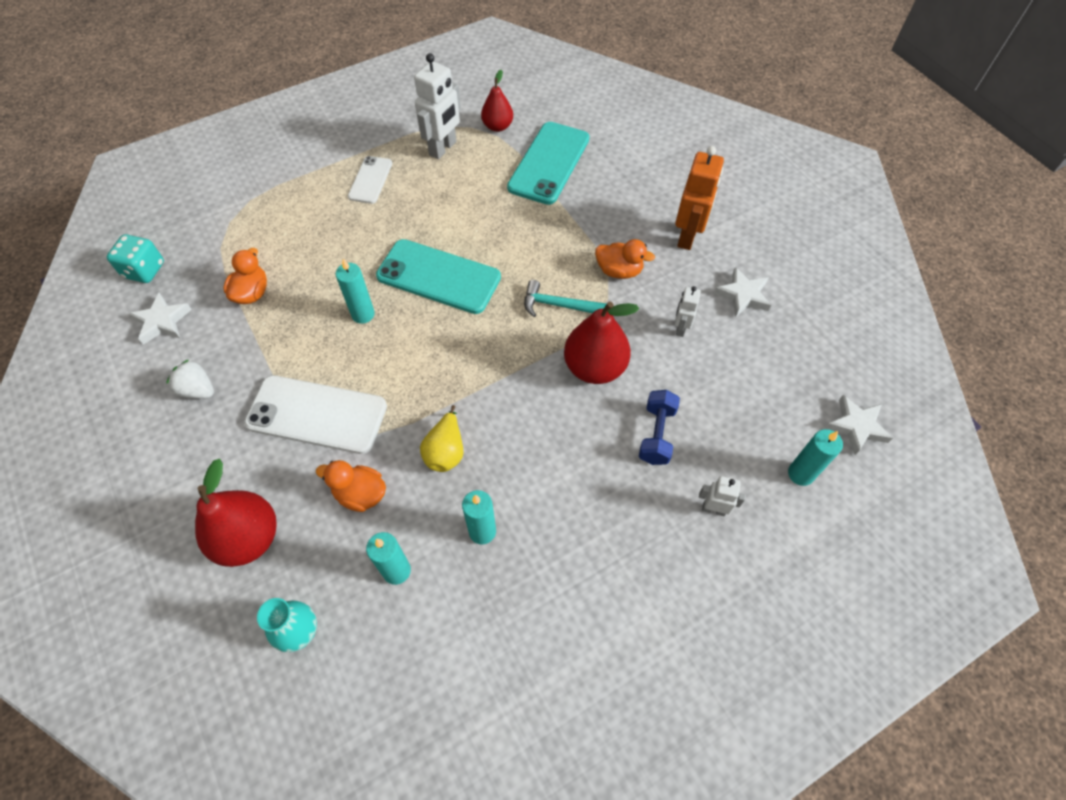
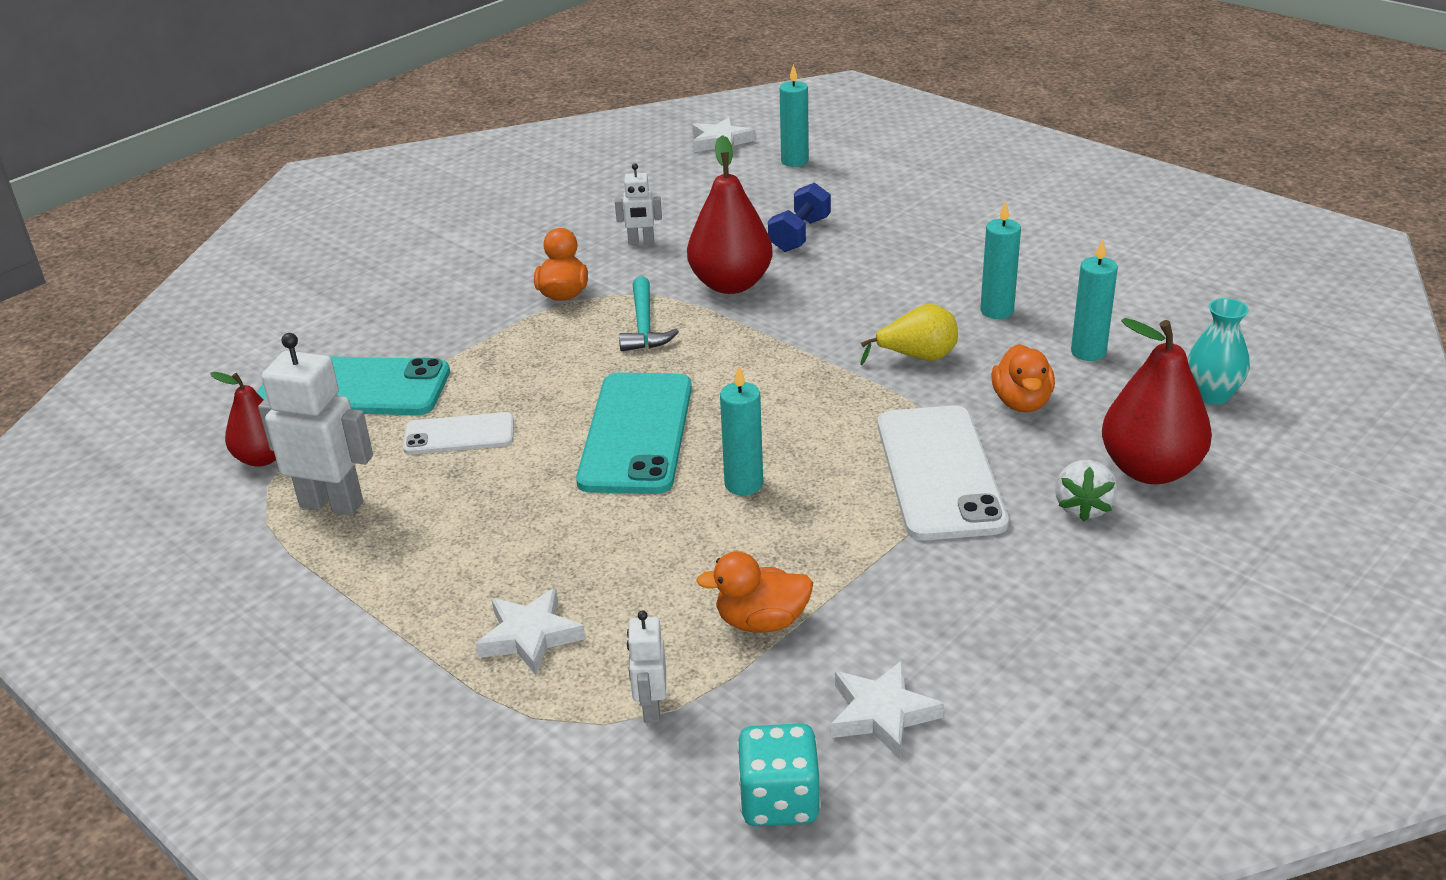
camera: 105 degrees left, 25 degrees down
(198, 390) = (982, 607): white strawberry -> white strawberry (1083, 507)
(370, 180) = (434, 567): white phone -> white phone (459, 434)
(656, 434) = (799, 235): blue dumbbell -> blue dumbbell turned 60 degrees counterclockwise
(687, 237) = (483, 257): orange robot -> none
(713, 509) = (866, 195): white robot -> white robot (651, 708)
(743, 295) = (571, 212): white star -> white star (530, 636)

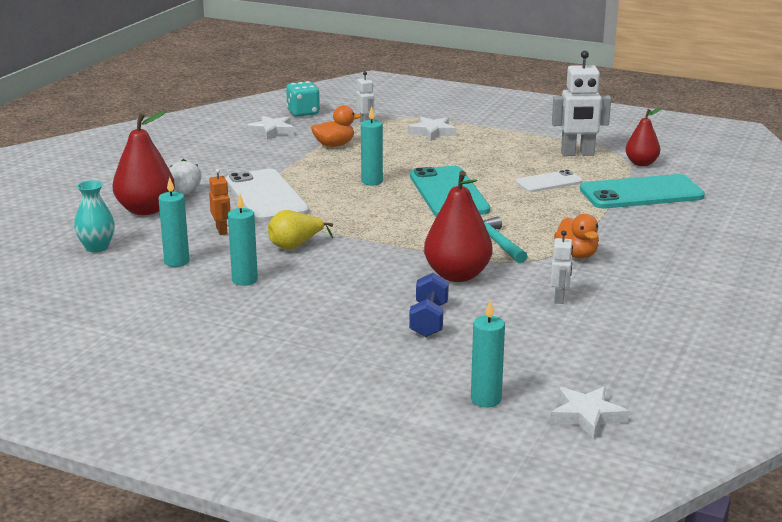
camera: 160 degrees right, 10 degrees down
(641, 242) = (559, 298): white robot -> white robot turned 120 degrees clockwise
(1021, 402) = (222, 230): orange duck -> orange robot

